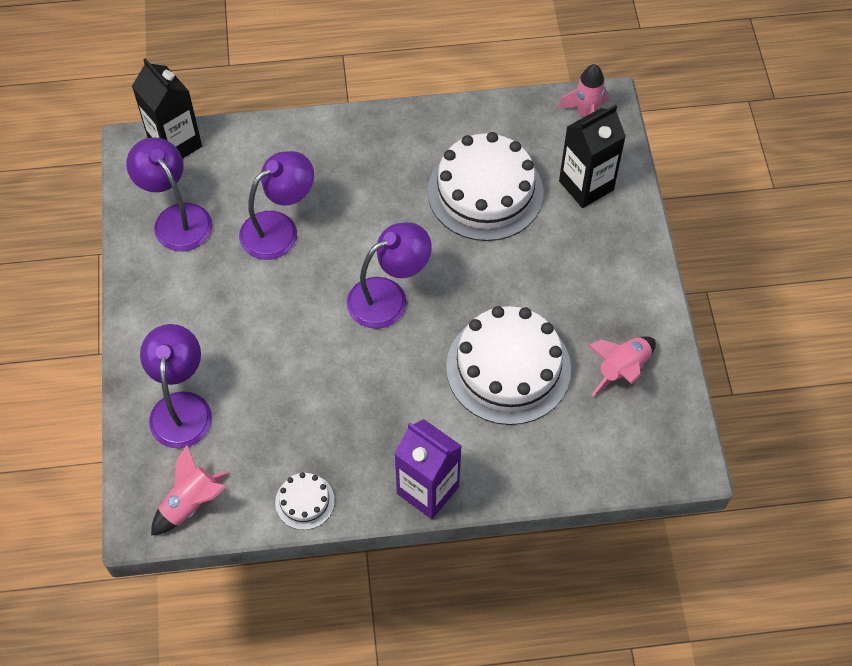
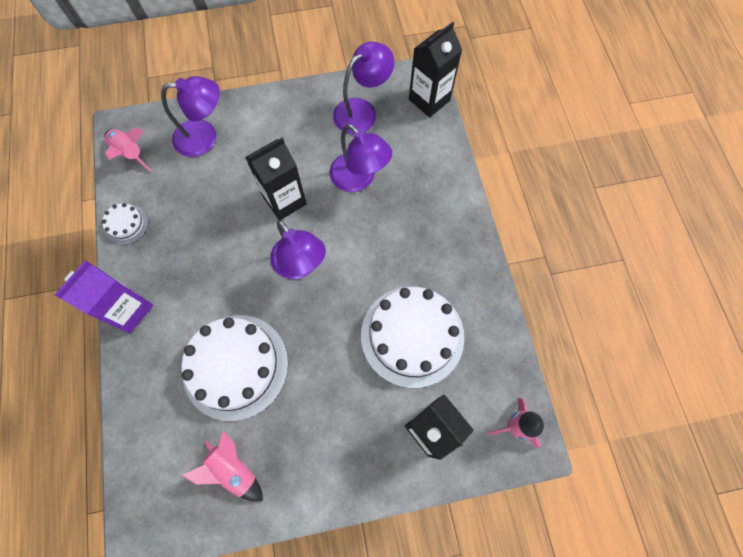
camera: 85 degrees right, 10 degrees up
(296, 311) = (284, 200): none -> black carton

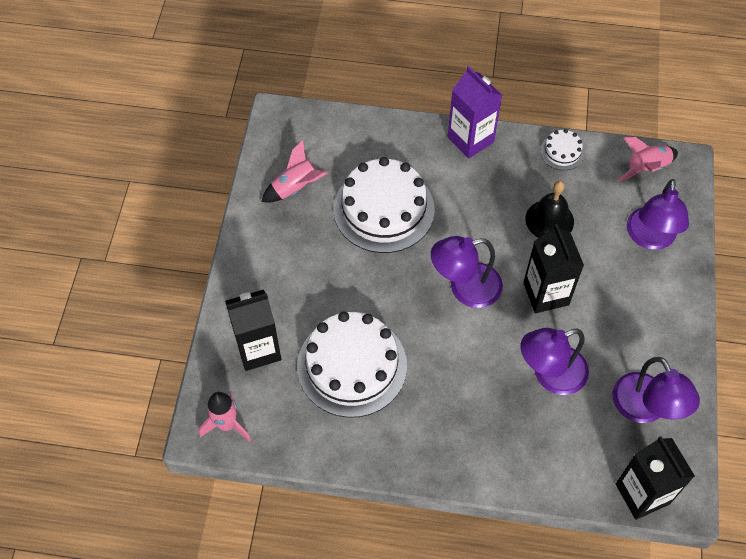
camera: 110 degrees right, 10 degrees down
(207, 216) = (549, 220): none -> black bell

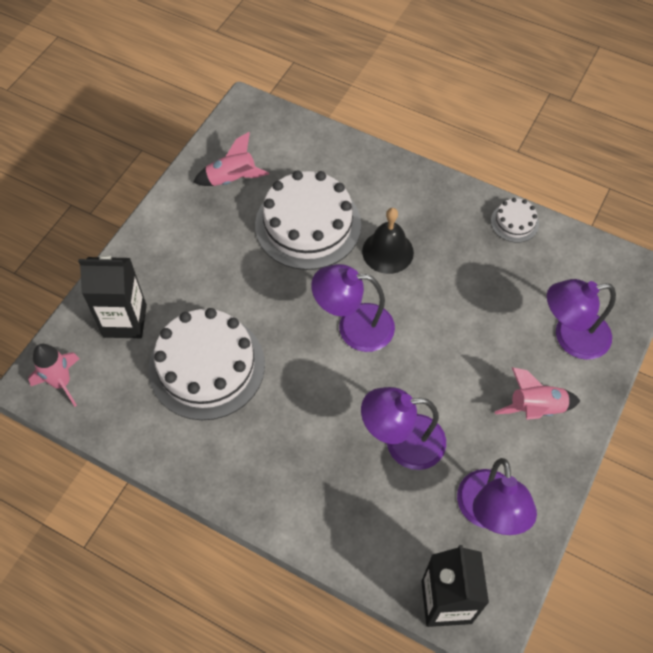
camera: 20 degrees right, 0 degrees up
(470, 140) = (425, 183): purple carton -> none
(546, 294) = (434, 359): black carton -> none
(549, 220) = (471, 286): black bell -> black bell (387, 251)
(646, 168) = (598, 265): pink rocket -> pink rocket (535, 408)
(650, 238) = (571, 337): purple lamp -> purple lamp turned 45 degrees clockwise

